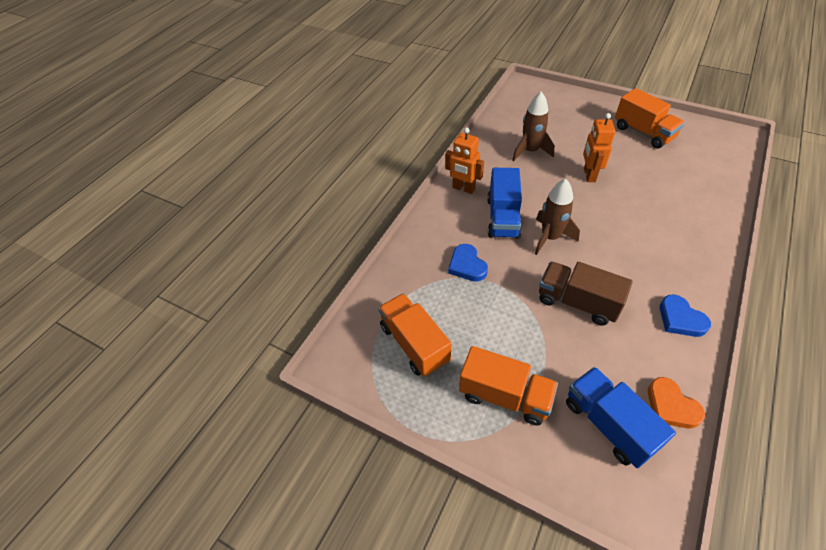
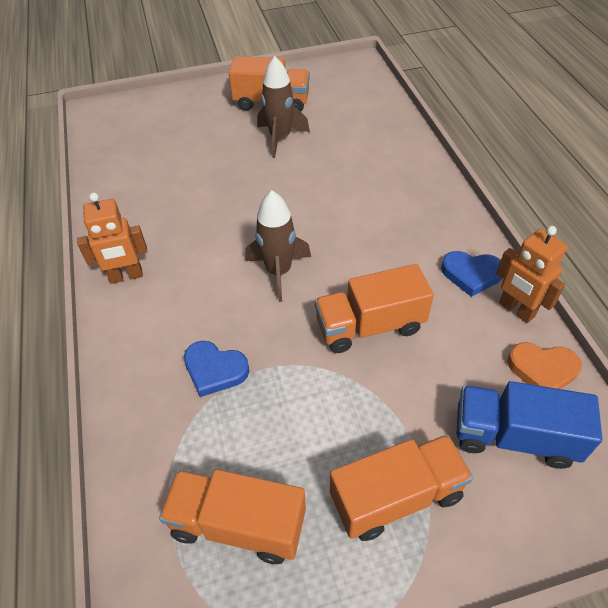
camera: 45 degrees left, 0 degrees up
(503, 217) = (206, 282): blue truck -> none
(530, 151) = (169, 184): brown rocket -> brown rocket (280, 138)
(577, 302) = (369, 325): brown truck -> orange truck
(589, 175) = (257, 177): orange robot -> orange robot (516, 310)

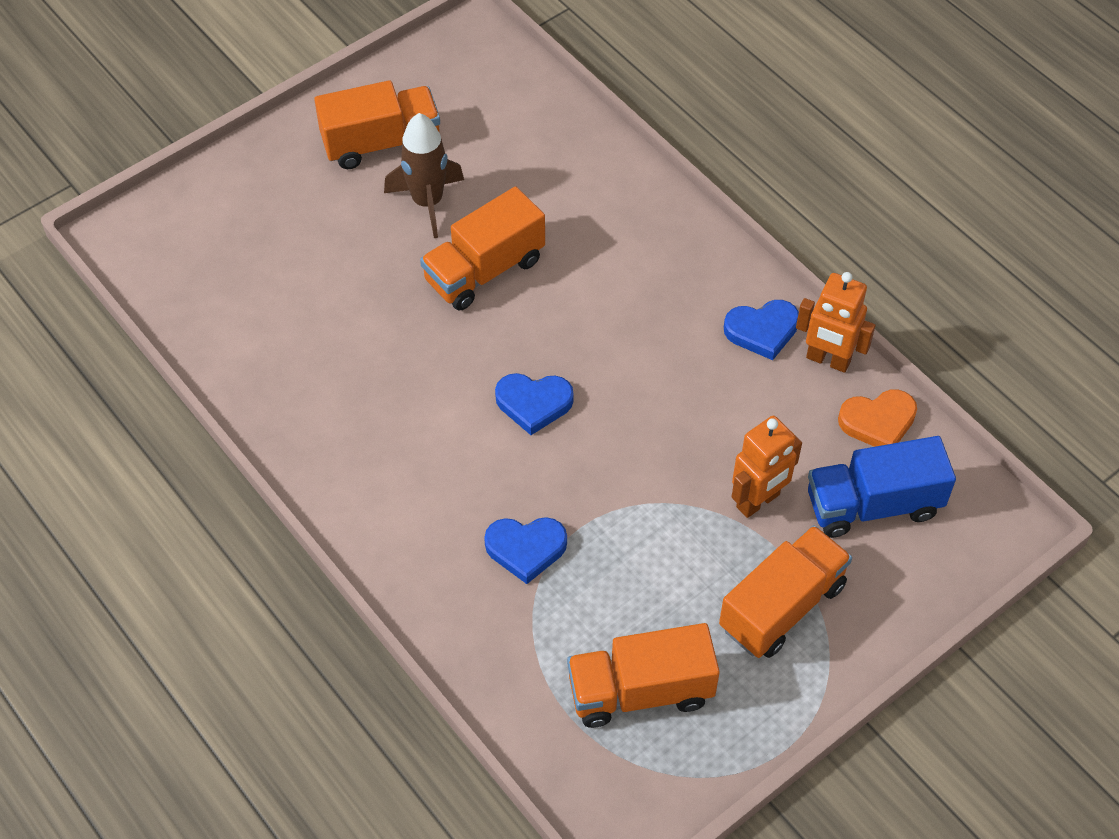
camera: 25 degrees left, 5 degrees up
(126, 276) = (344, 474): orange robot -> orange robot (758, 501)
(279, 272) = (533, 403): brown rocket -> blue heart
(369, 325) = (674, 435): orange truck -> orange truck (484, 270)

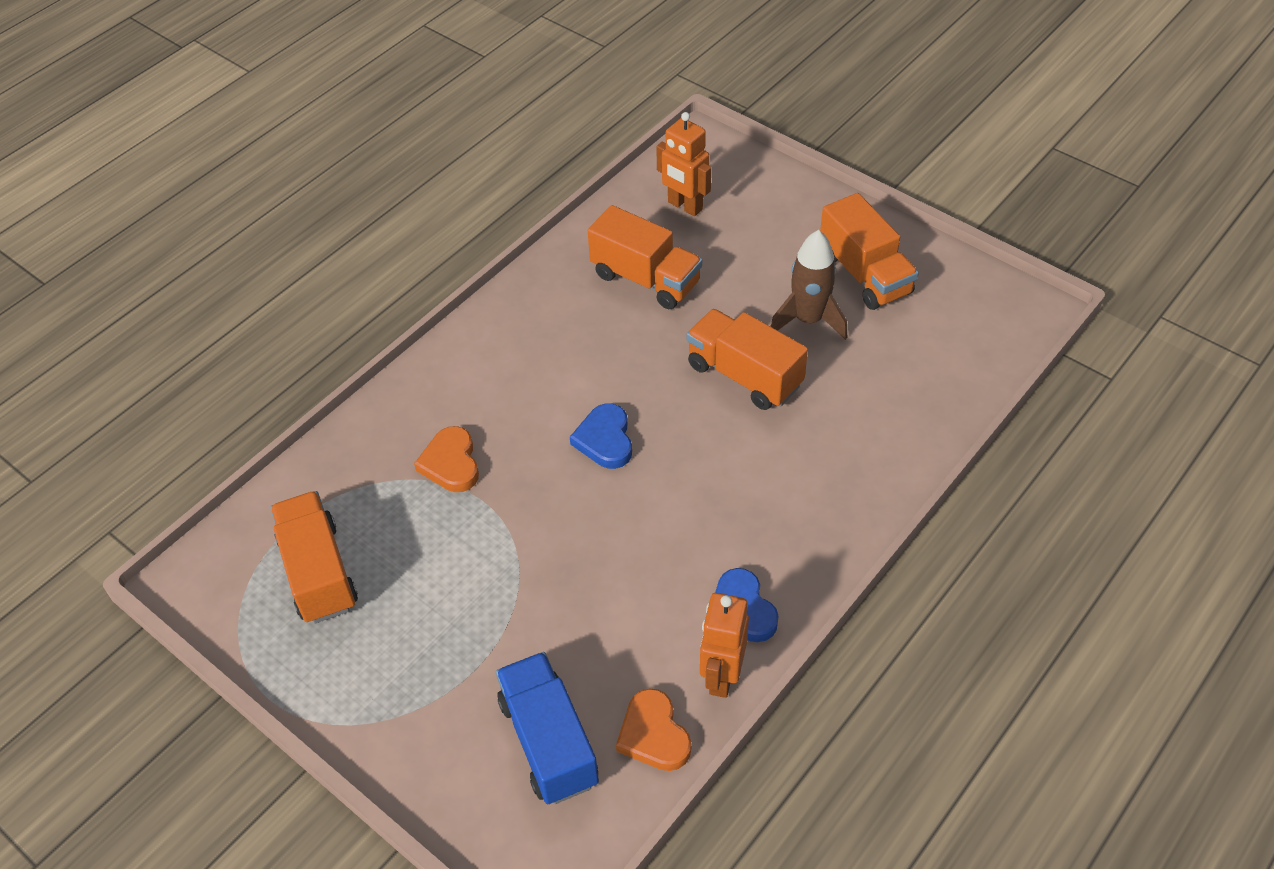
camera: 80 degrees right, 5 degrees down
(526, 549) = (451, 463): blue heart -> orange heart
(758, 501) = (533, 636): orange robot -> orange robot (684, 206)
(782, 606) = (418, 673): orange truck -> orange truck (645, 279)

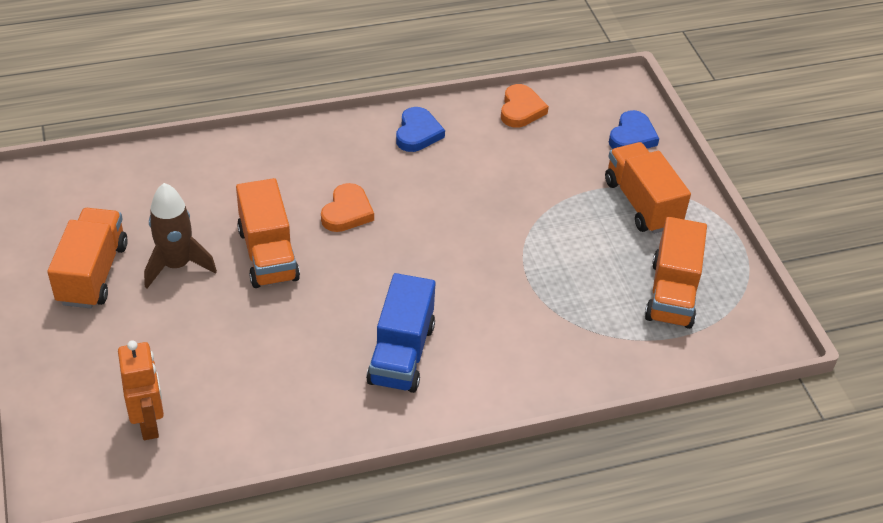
camera: 150 degrees left, 5 degrees down
(451, 463) = (531, 314): orange heart -> orange heart (347, 212)
(549, 741) = (581, 135): blue truck -> blue truck (401, 354)
(605, 440) = (408, 268): blue heart -> blue heart (632, 136)
(645, 279) = (256, 373): orange truck -> orange truck (642, 203)
(721, 676) = (460, 113): orange robot -> none

